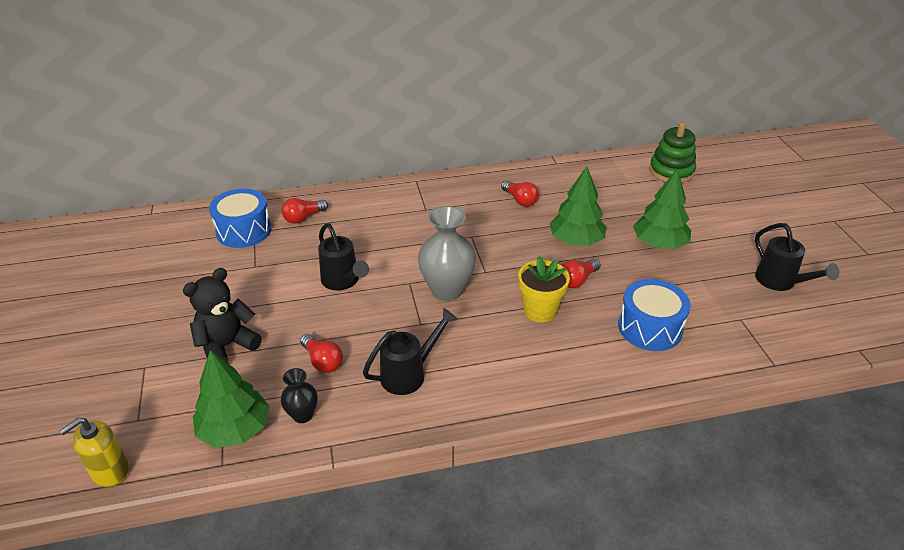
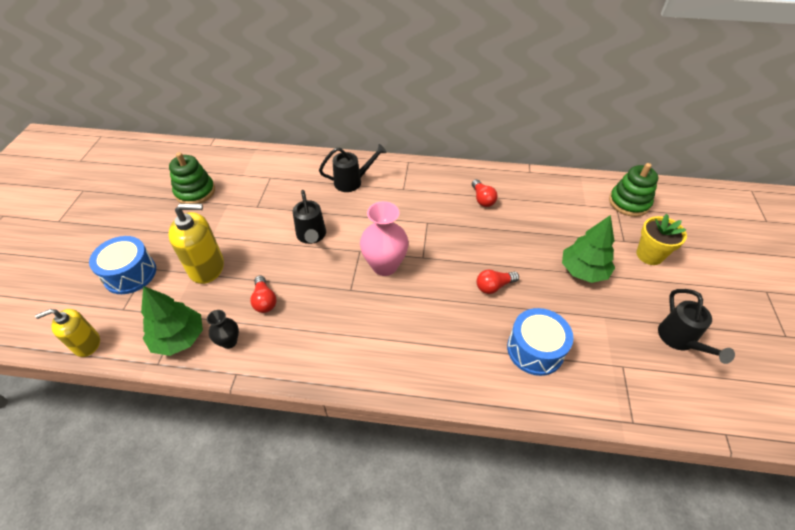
camera: 20 degrees right, 10 degrees up
(162, 269) = (195, 192): none -> green stacking toy
(227, 346) = (207, 267): black teddy bear -> yellow soap dispenser
(244, 230) = (263, 174): blue drum -> blue drum (130, 274)
(303, 218) = (310, 174): red light bulb -> none
(409, 374) = (320, 331): black watering can -> black watering can (352, 182)
(447, 290) = (384, 266): grey vase -> pink vase
(540, 310) = (449, 305): yellow flower pot -> yellow flower pot (649, 255)
(576, 240) = (511, 248): green tree -> none

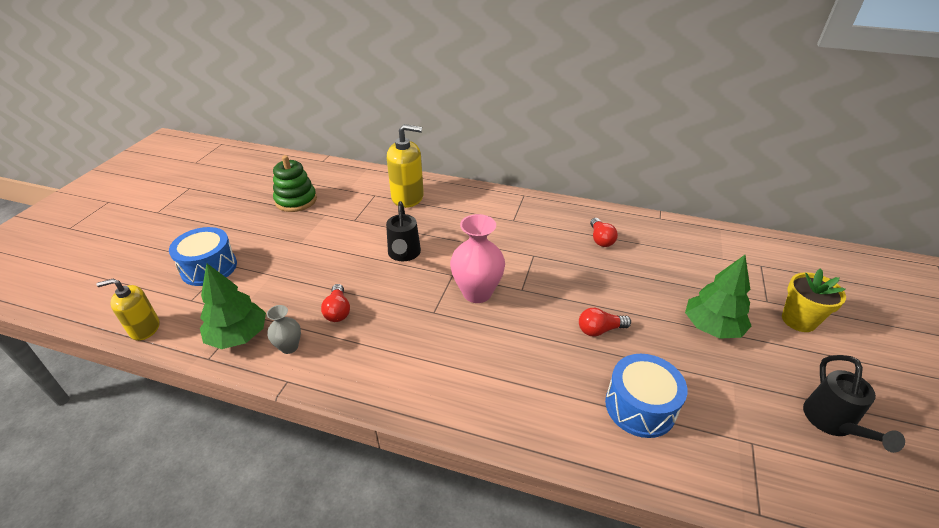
camera: 10 degrees right, 10 degrees down
(207, 267) = (287, 271): yellow soap dispenser -> yellow soap dispenser (407, 197)
(229, 341) = (289, 347): black vase -> grey vase
(352, 182) = (459, 207): black watering can -> none
(629, 203) = (777, 261): green stacking toy -> none

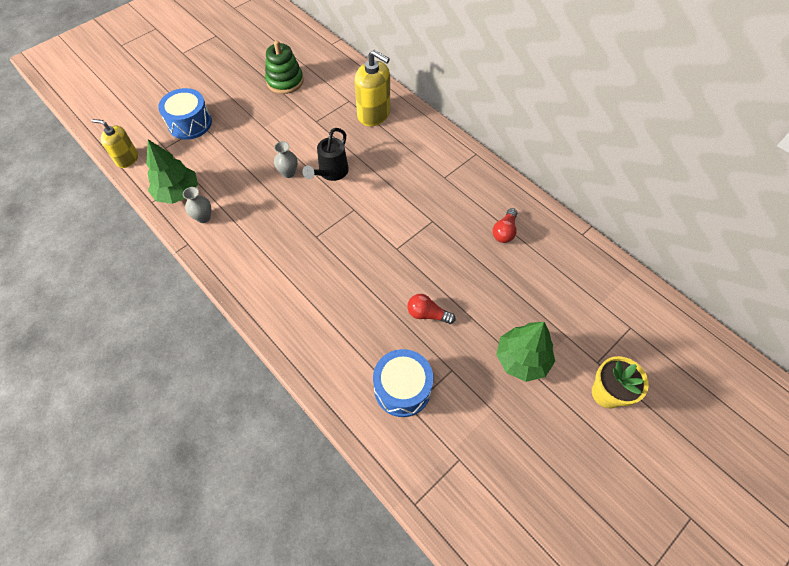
camera: 30 degrees right, 20 degrees up
(338, 311) = (251, 203): red light bulb -> none
(359, 270) = (288, 173): none -> grey vase
(477, 293) = (360, 235): pink vase -> none
(832, 423) = (538, 483): black watering can -> none

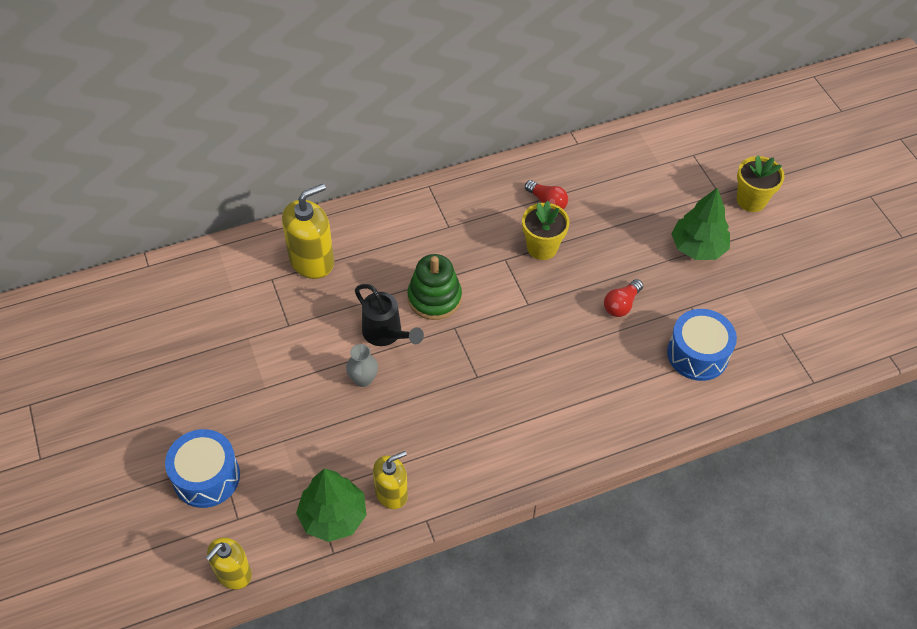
camera: 70 degrees left, 5 degrees down
(203, 217) = (391, 493): grey vase -> yellow soap dispenser
(285, 81) = (190, 340): green stacking toy -> green stacking toy (434, 298)
(457, 241) = (542, 247): none -> yellow flower pot

